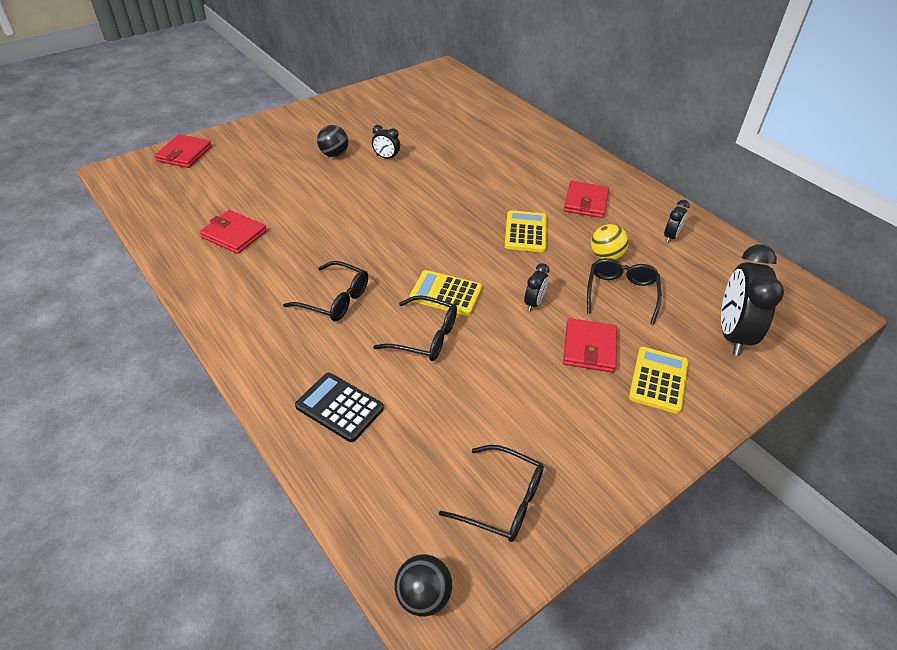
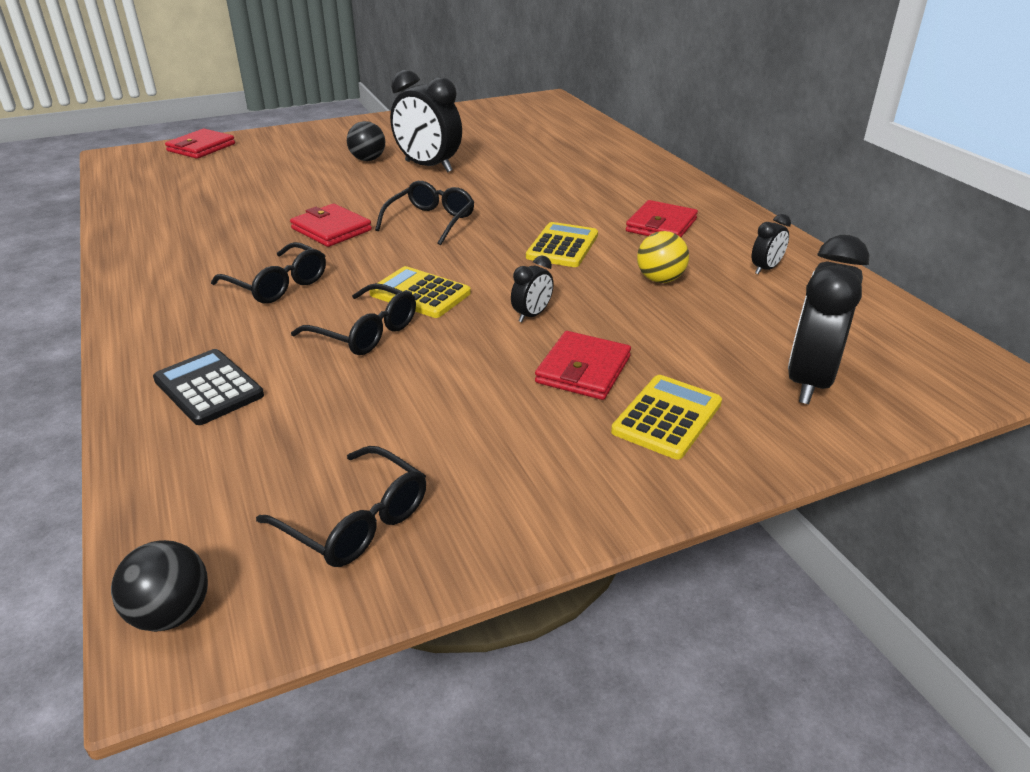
camera: 15 degrees right, 10 degrees down
(234, 234) = (203, 216): red wallet -> red wallet (331, 229)
(386, 157) = (428, 166): black clock -> black clock, size x2.12
(621, 293) = (661, 318): black glasses -> black glasses (431, 221)

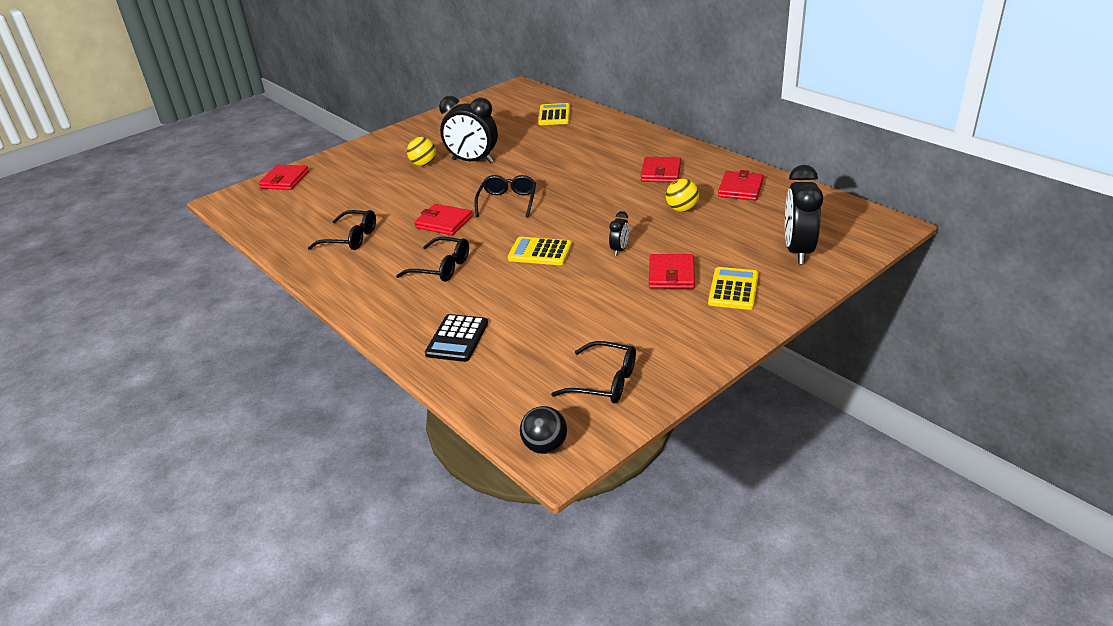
camera: 15 degrees left, 0 degrees up
(208, 388) = (457, 339): black calculator -> black calculator turned 105 degrees counterclockwise
(365, 332) = (525, 284): black glasses -> black glasses (351, 238)
(368, 160) = (423, 164): black ball -> yellow ball
(562, 246) = (607, 200): yellow calculator -> yellow calculator (554, 115)
(765, 269) = (740, 188): black clock -> red wallet

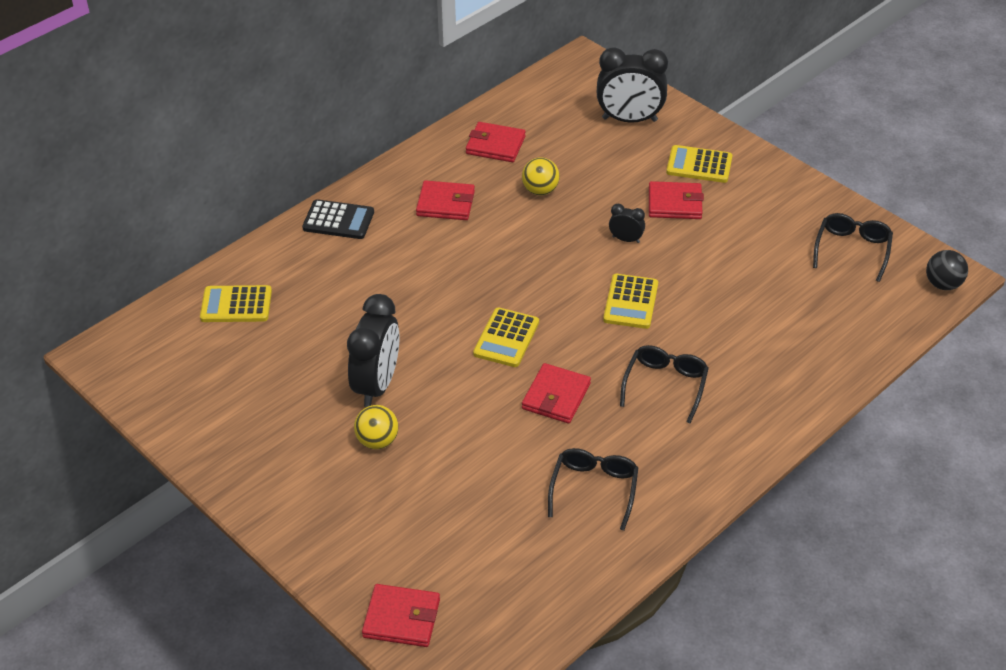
camera: 95 degrees left, 10 degrees up
(457, 339) = (801, 356): black calculator -> black calculator (338, 220)
(507, 202) = (506, 338): black glasses -> yellow calculator

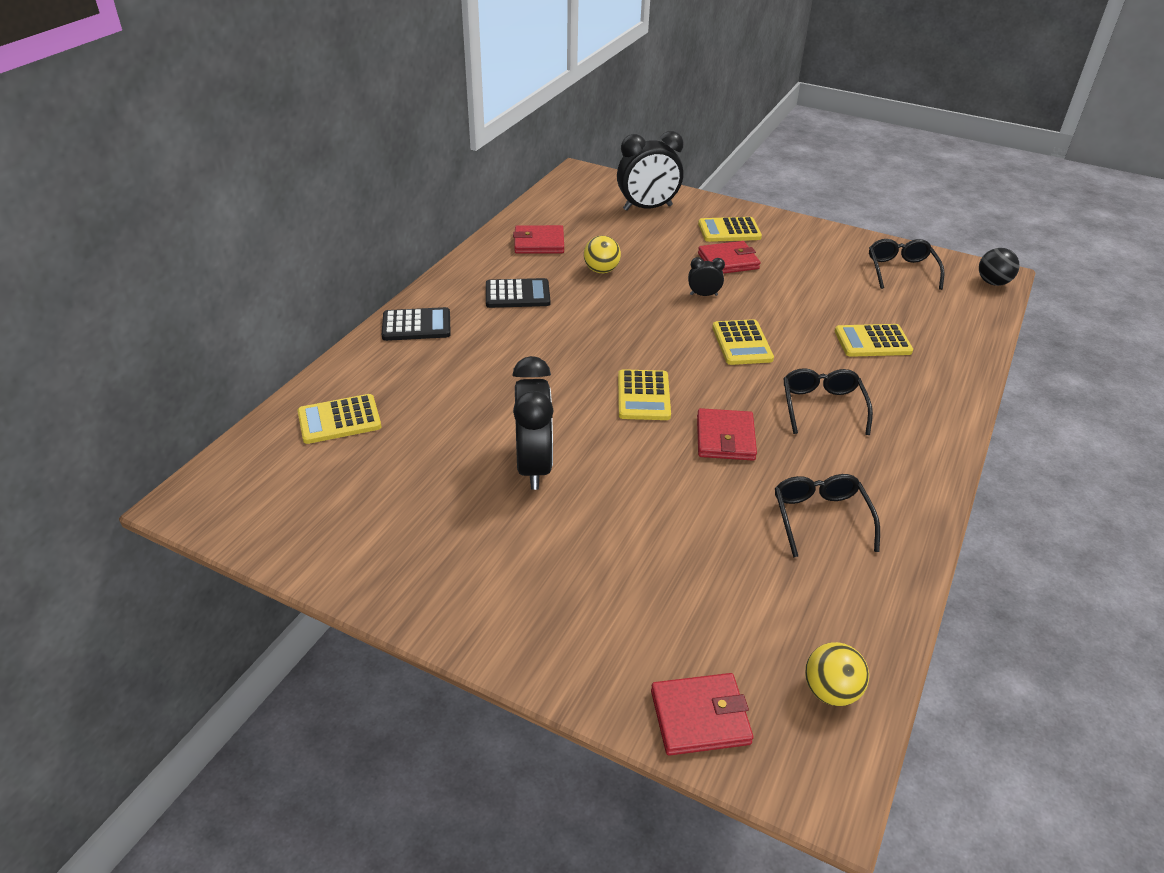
camera: 20 degrees left, 5 degrees down
(377, 441) = (564, 522): yellow ball -> yellow ball (830, 691)
(445, 203) = (517, 294): red wallet -> black calculator
(762, 327) = (872, 342): none -> yellow calculator

